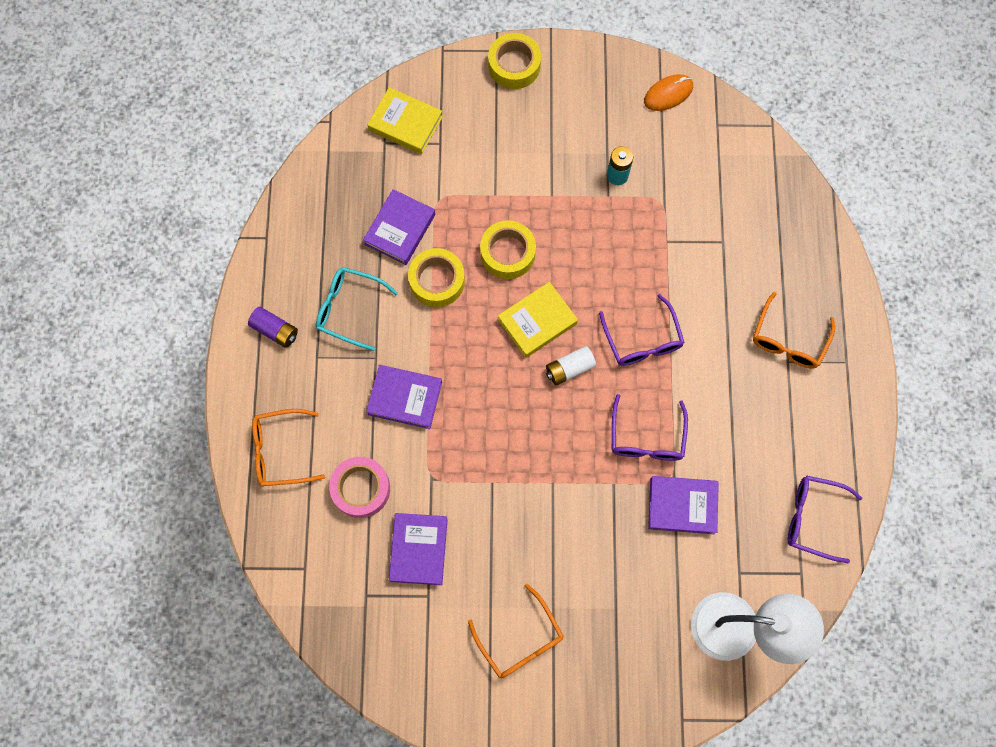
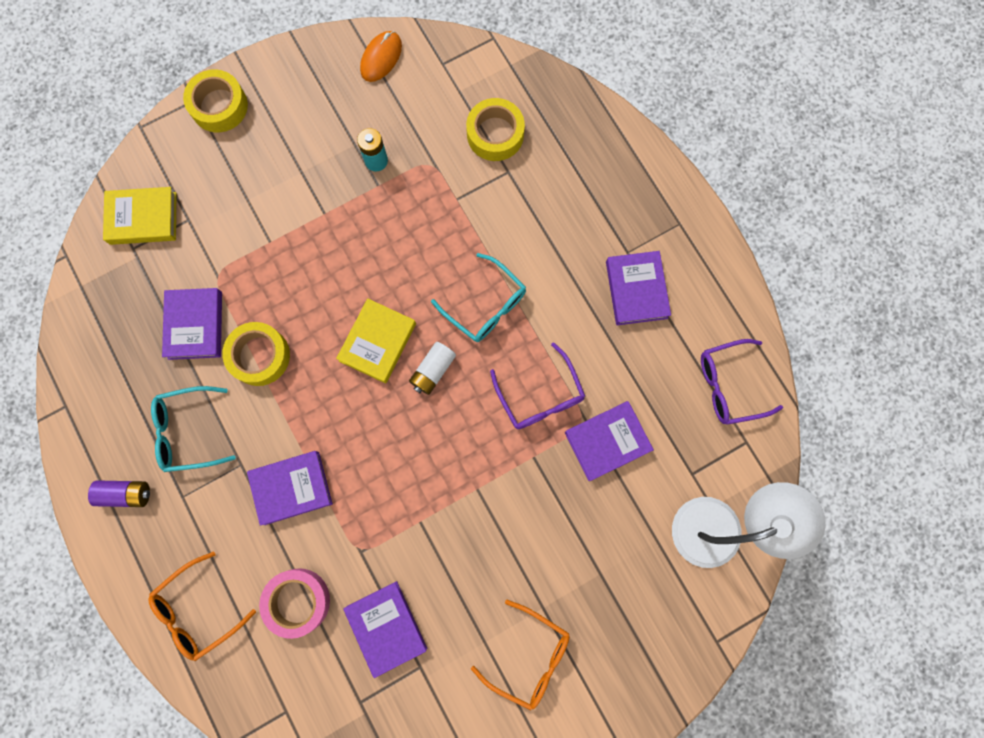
camera: 30 degrees left, 5 degrees up
(507, 253) = (313, 291): yellow tape -> yellow tape (495, 134)
(642, 340) = (485, 305): purple glasses -> turquoise glasses
(777, 396) = (636, 290): none -> purple book
(788, 340) = (617, 231): orange glasses -> none

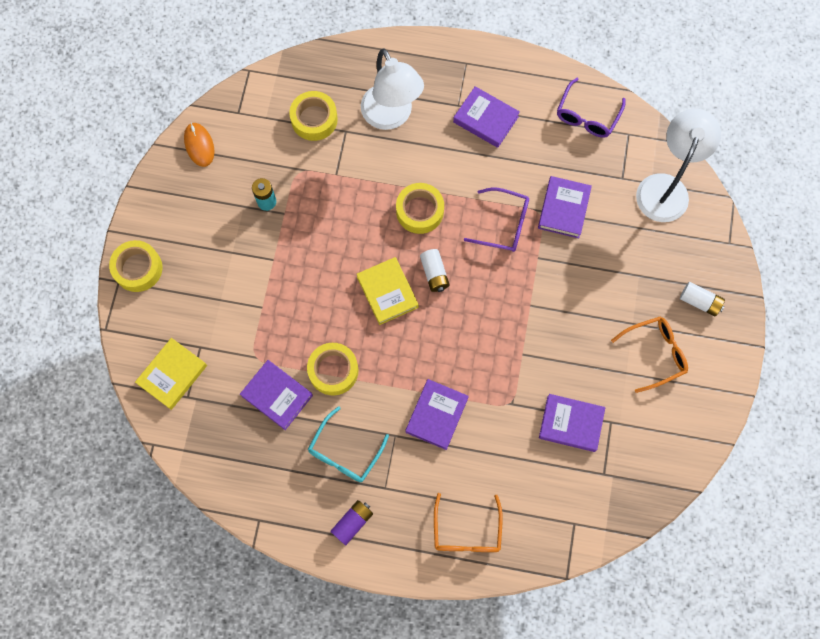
camera: 50 degrees left, 5 degrees down
(297, 601) = (511, 465): pink tape -> none
(485, 305) = (419, 211): turquoise glasses -> yellow tape
(560, 200) = (391, 116): none -> white lamp
(625, 660) = (699, 302): none -> white battery

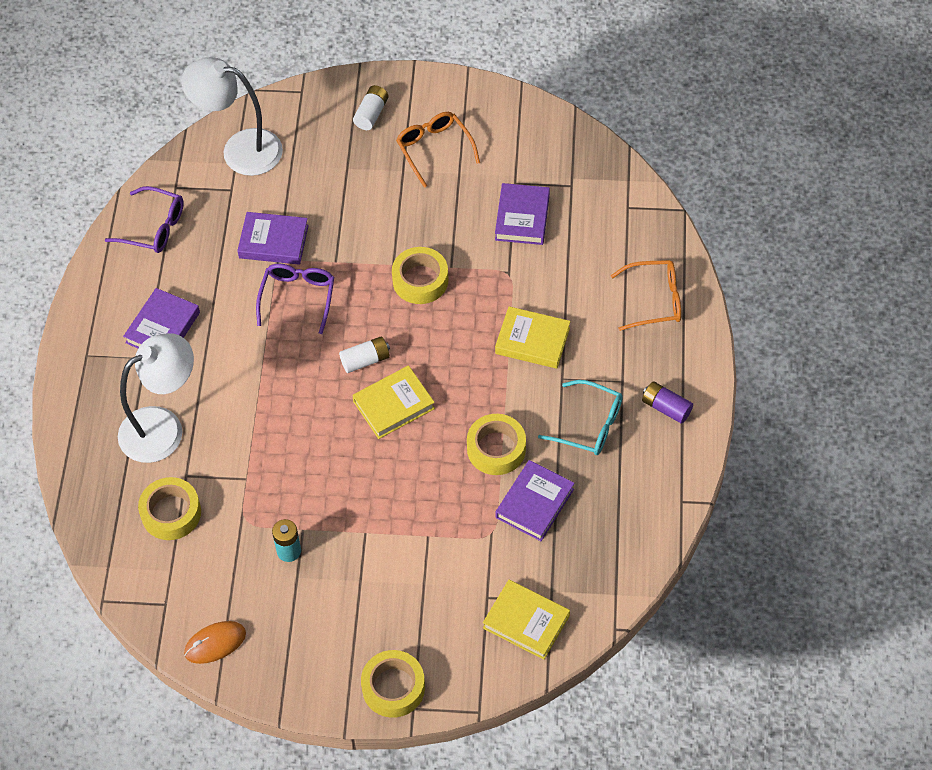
camera: 95 degrees left, 15 degrees down
(419, 211) = (288, 383): yellow tape -> yellow tape (420, 280)
(436, 415) = (532, 341): purple book -> yellow book

